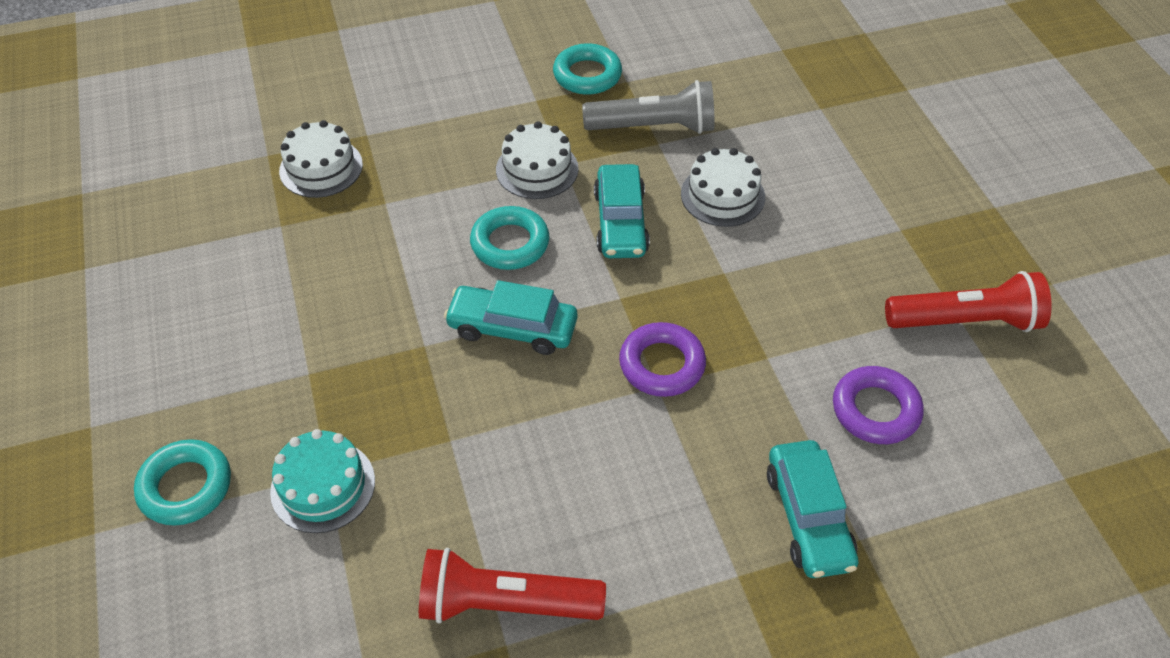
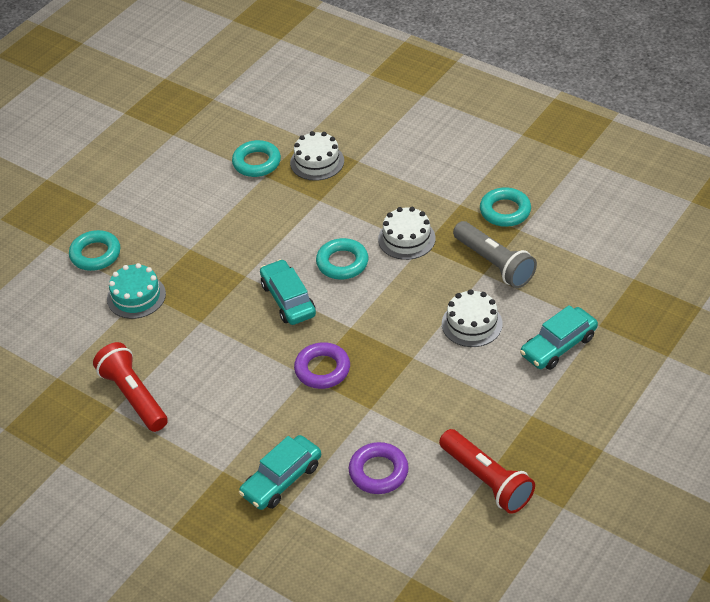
camera: 55 degrees right, 5 degrees down
(248, 219) = (256, 162): none -> turquoise ring
(620, 222) = (404, 295): turquoise car -> turquoise car (558, 346)

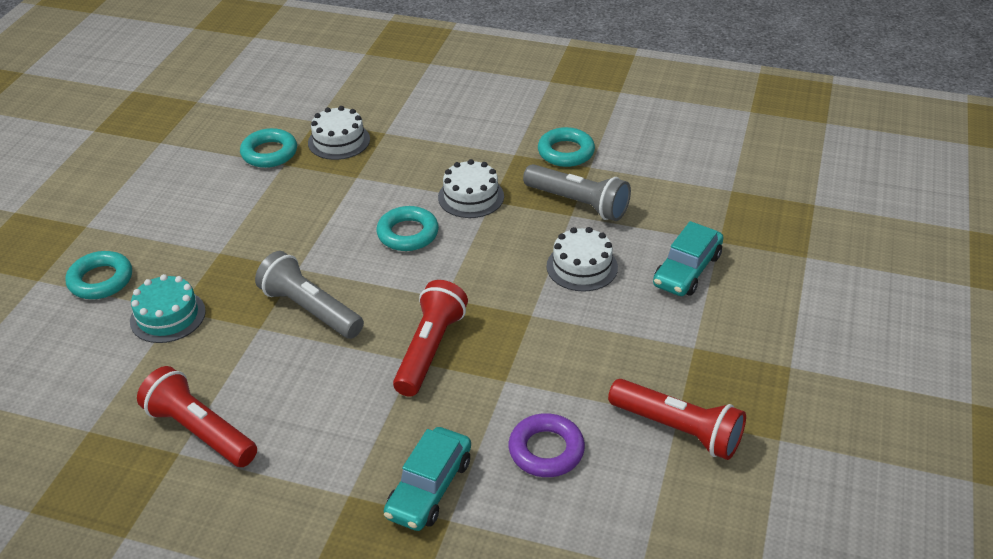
camera: 20 degrees left, 5 degrees down
(243, 314) = (310, 310): none -> grey flashlight
(288, 299) = (359, 283): turquoise car -> none
(322, 369) = (430, 349): purple ring -> red flashlight

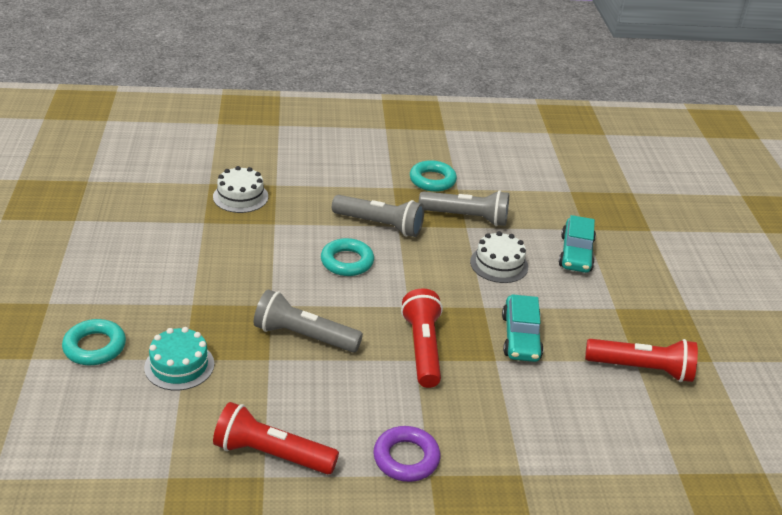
camera: 25 degrees left, 5 degrees down
(269, 153) = (184, 215): turquoise ring -> none
(429, 488) = (490, 454): turquoise car -> turquoise car (520, 337)
(471, 197) = (379, 225): white cake -> grey flashlight
(546, 450) = (559, 405): purple ring -> purple ring (406, 458)

